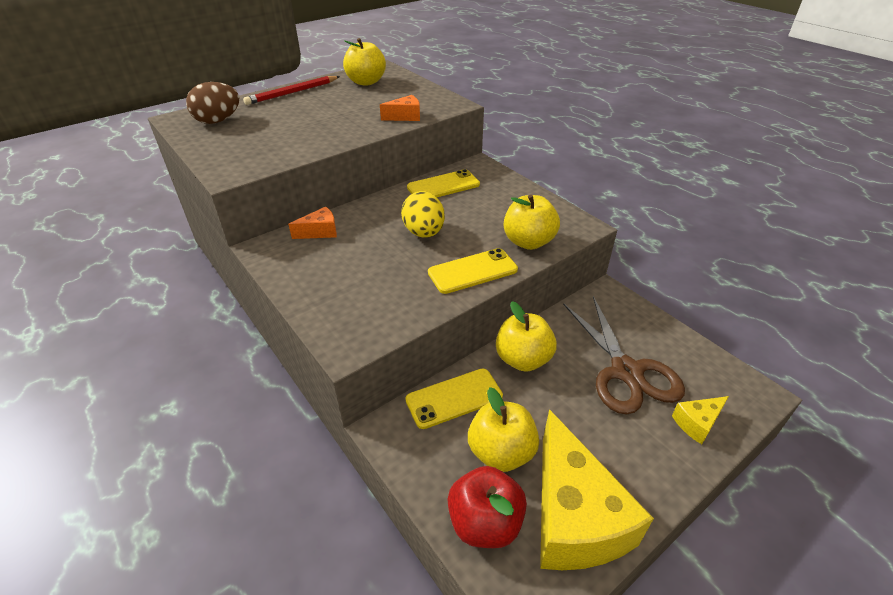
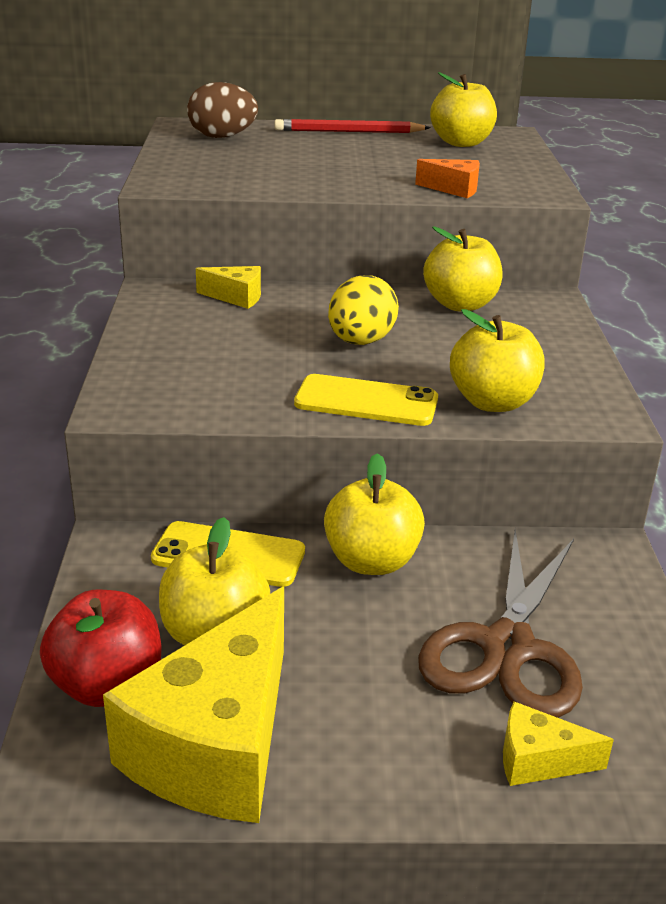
camera: 35 degrees right, 10 degrees down
(320, 232) = (236, 297): orange cheese -> yellow cheese
(443, 186) = (460, 304): yellow phone -> yellow apple

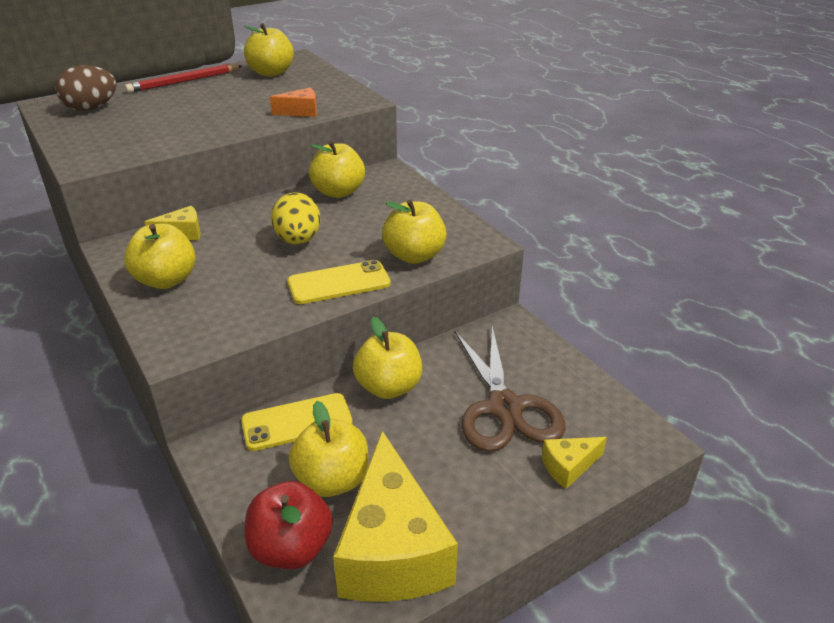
camera: 30 degrees left, 5 degrees up
(176, 338) = (166, 280): none -> yellow apple

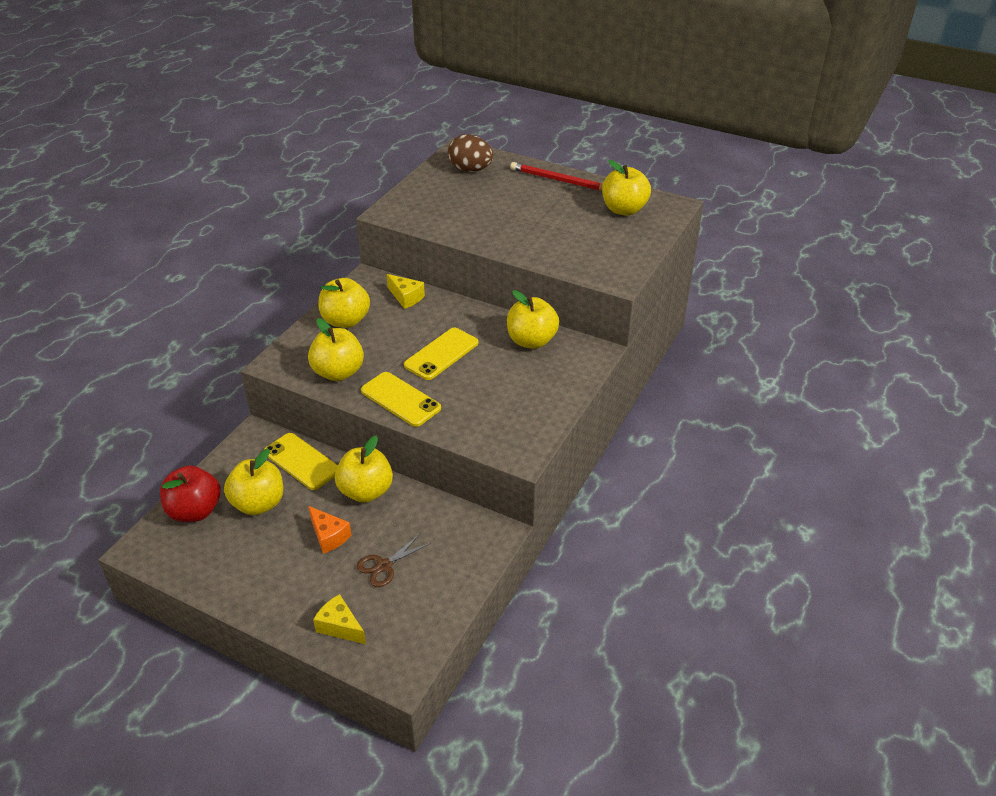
camera: 60 degrees right, 5 degrees up
(298, 240) = (441, 354): yellow egg -> yellow phone
(301, 112) = (561, 259): orange cheese -> orange cheese (329, 536)
(392, 550) = (215, 558): yellow cheese -> none
(414, 256) = (468, 423): yellow apple -> yellow apple (338, 372)
(504, 407) = (384, 566): brown scissors -> brown scissors, size x0.48

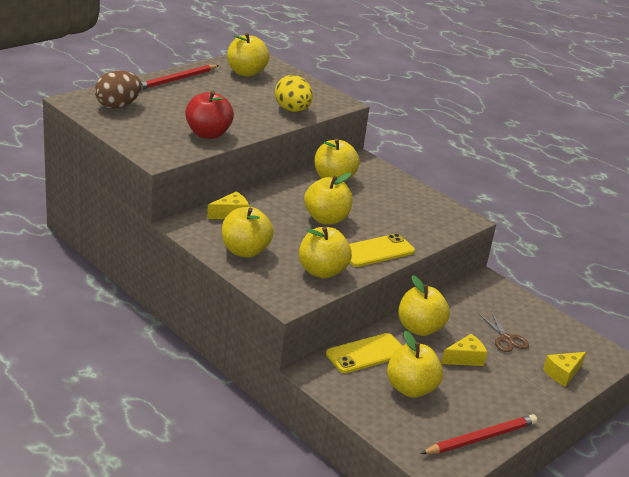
camera: 75 degrees left, 10 degrees down
(195, 511) = (405, 428): red apple -> red apple (208, 134)
(198, 569) = (481, 438): none -> red pencil
(329, 536) = (465, 358): orange cheese -> yellow cheese
(441, 354) = (326, 219): yellow phone -> yellow apple
(562, 255) = (292, 110): none -> yellow egg

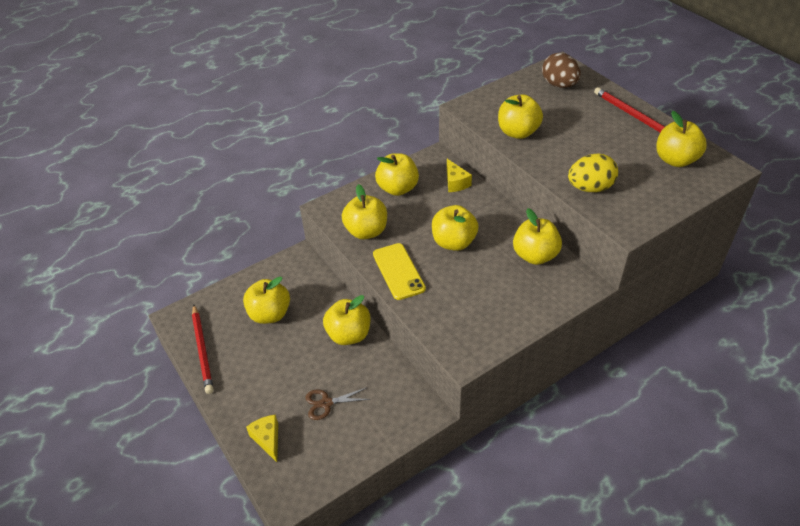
camera: 105 degrees right, 15 degrees up
(208, 134) = (518, 132): red apple -> yellow apple
(366, 353) = (318, 291): yellow phone -> none
(465, 358) = (302, 361): yellow cheese -> none

